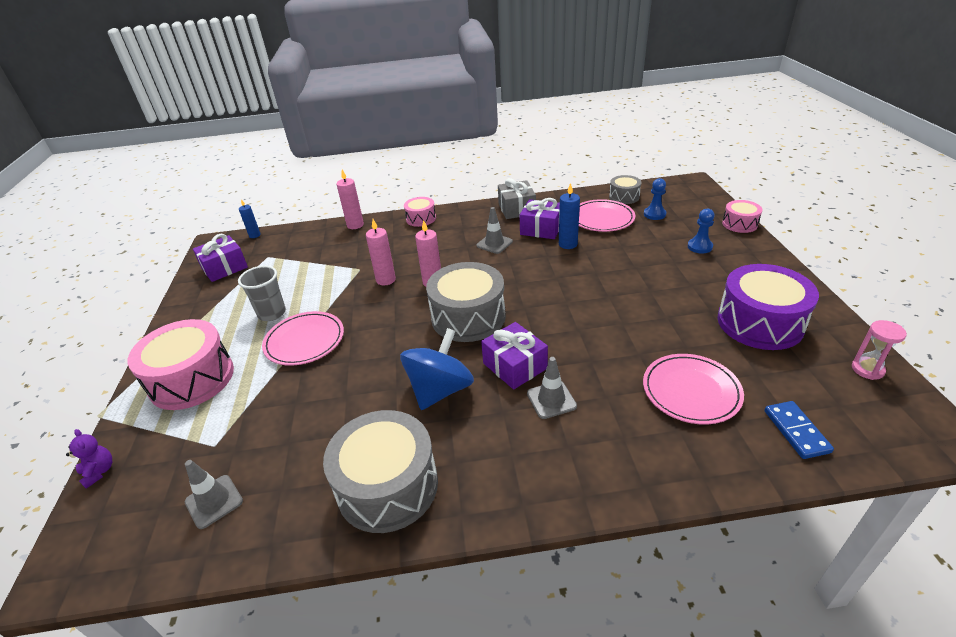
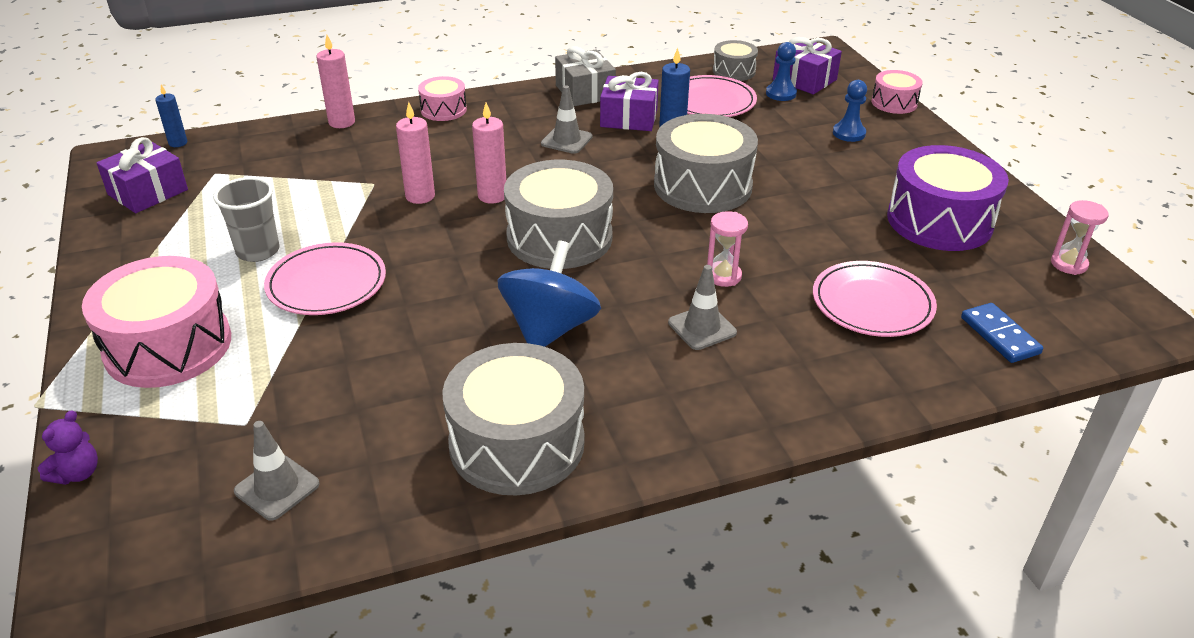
camera: 15 degrees left, 0 degrees up
(99, 472) = (77, 473): purple teddy bear -> purple teddy bear turned 75 degrees clockwise
(515, 366) = (642, 292): purple gift -> purple gift (804, 80)
(578, 357) = (723, 276): none -> pink hourglass
(580, 283) = (702, 186): none -> grey drum

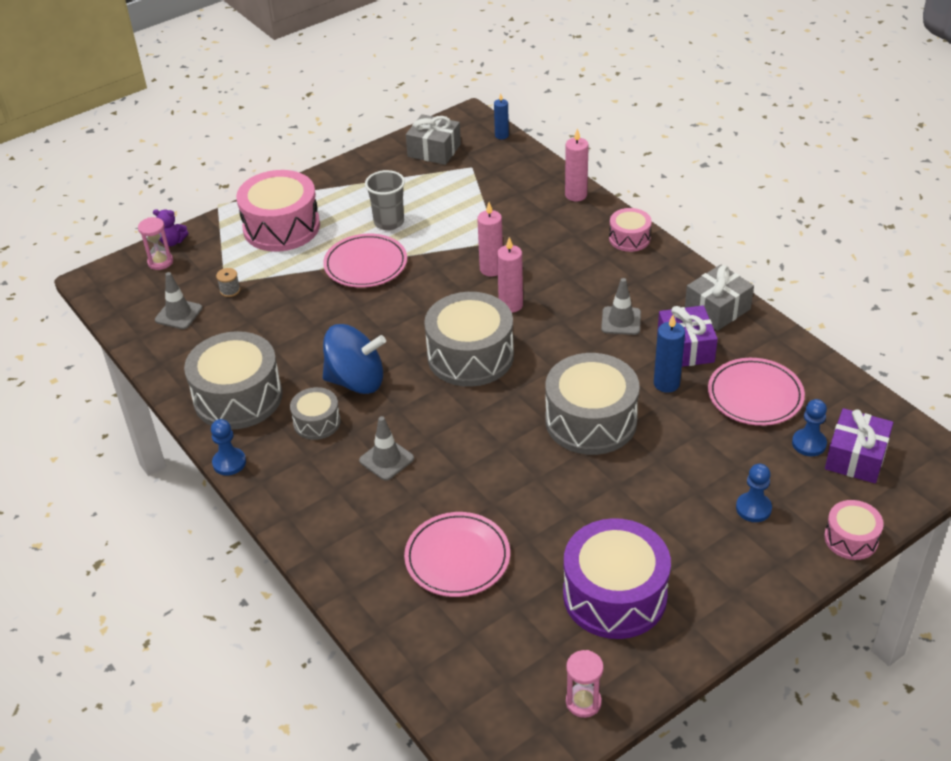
camera: 75 degrees right, 5 degrees up
(148, 192) = (434, 150): purple gift -> grey gift
(268, 420) = (230, 290): none -> grey spool
(648, 470) = (229, 463): none -> blue pawn
(723, 276) = (458, 459): pink hourglass -> pink hourglass (160, 262)
(734, 71) = (836, 400): grey drum -> grey drum (317, 422)
(999, 335) = (444, 648): blue domino -> none

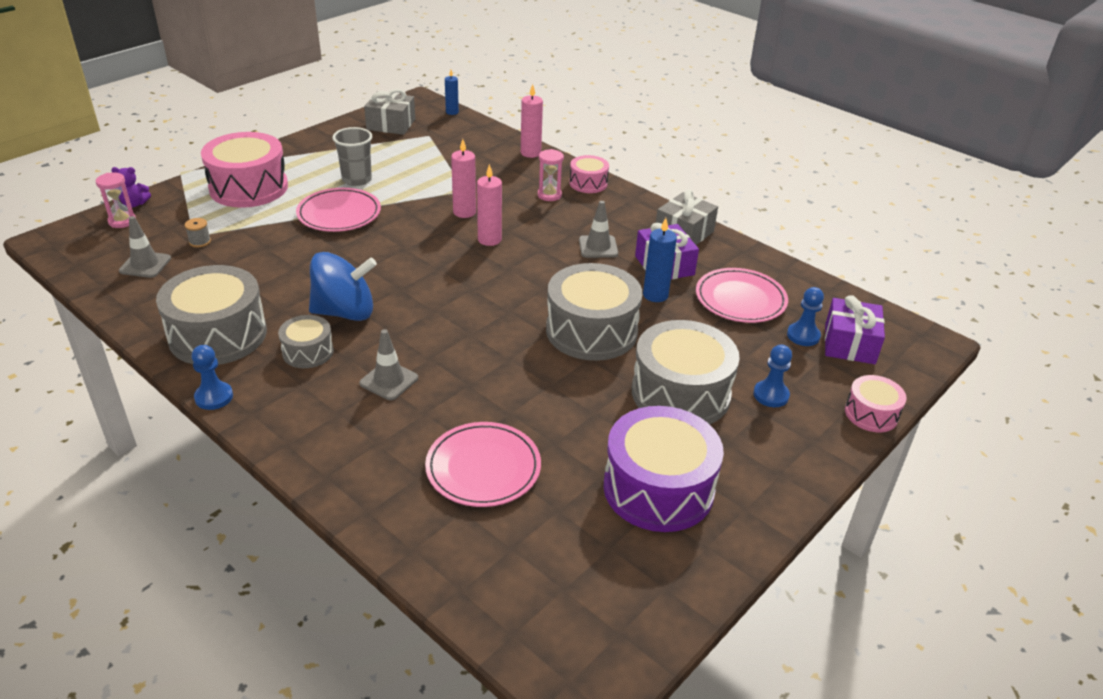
camera: 15 degrees left, 5 degrees down
(470, 356) = (459, 283): grey drum -> grey drum (680, 393)
(583, 702) = (654, 602): pink hourglass -> pink hourglass (549, 195)

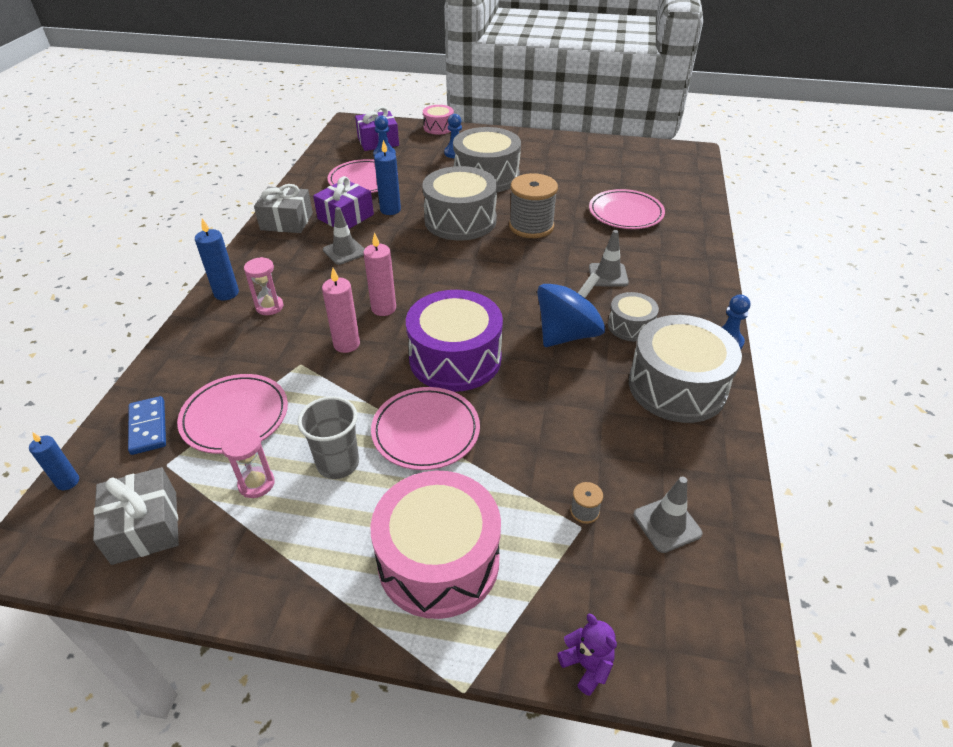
camera: 120 degrees left, 5 degrees up
(122, 221) = (631, 637): pink hourglass -> pink hourglass (256, 484)
(345, 312) = (567, 334): blue spinning top -> blue spinning top turned 90 degrees clockwise
(442, 160) = (235, 416): none -> pink plate
(468, 136) = (148, 427): none -> blue domino
(530, 153) = (174, 355): pink candle -> none
(531, 374) = (531, 226): none -> grey spool
(588, 183) = (226, 293): pink drum -> blue candle
(658, 488) = (568, 164): purple drum -> purple drum (455, 358)

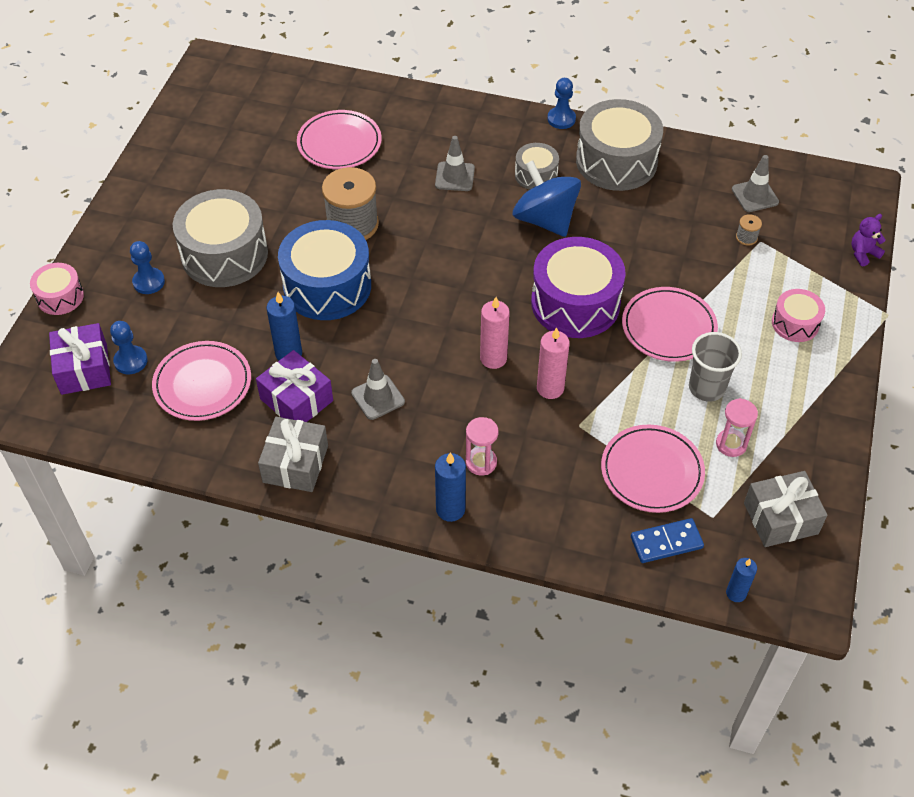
camera: 85 degrees left, 10 degrees up
(438, 560) = (795, 323): pink drum -> pink drum, size x0.52
(460, 220) = (327, 286): grey drum -> blue drum

